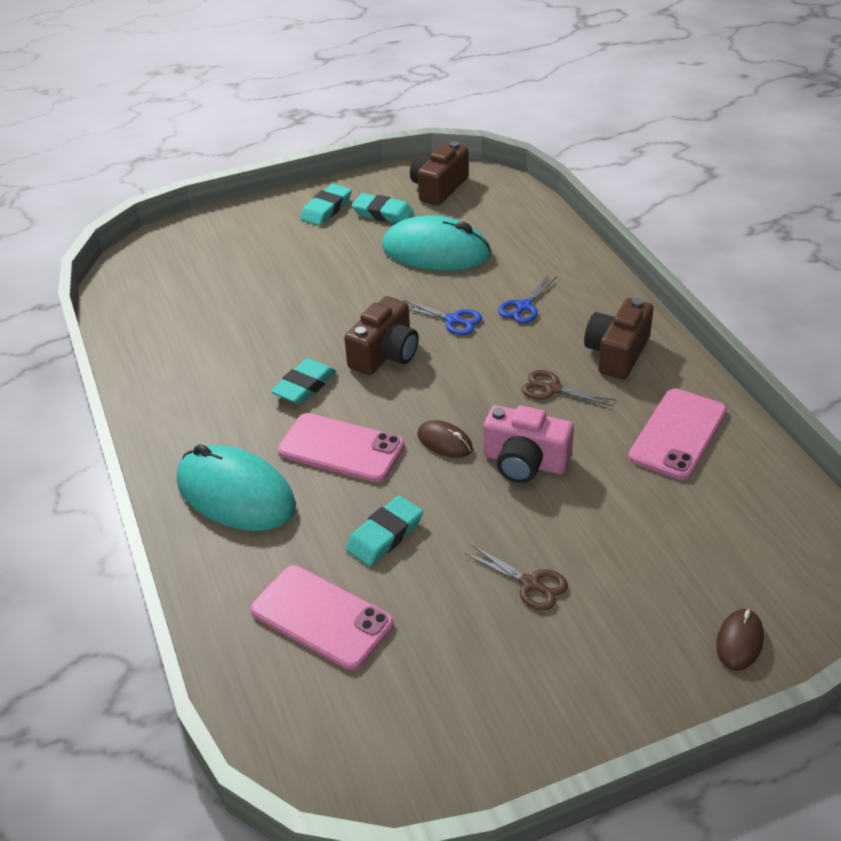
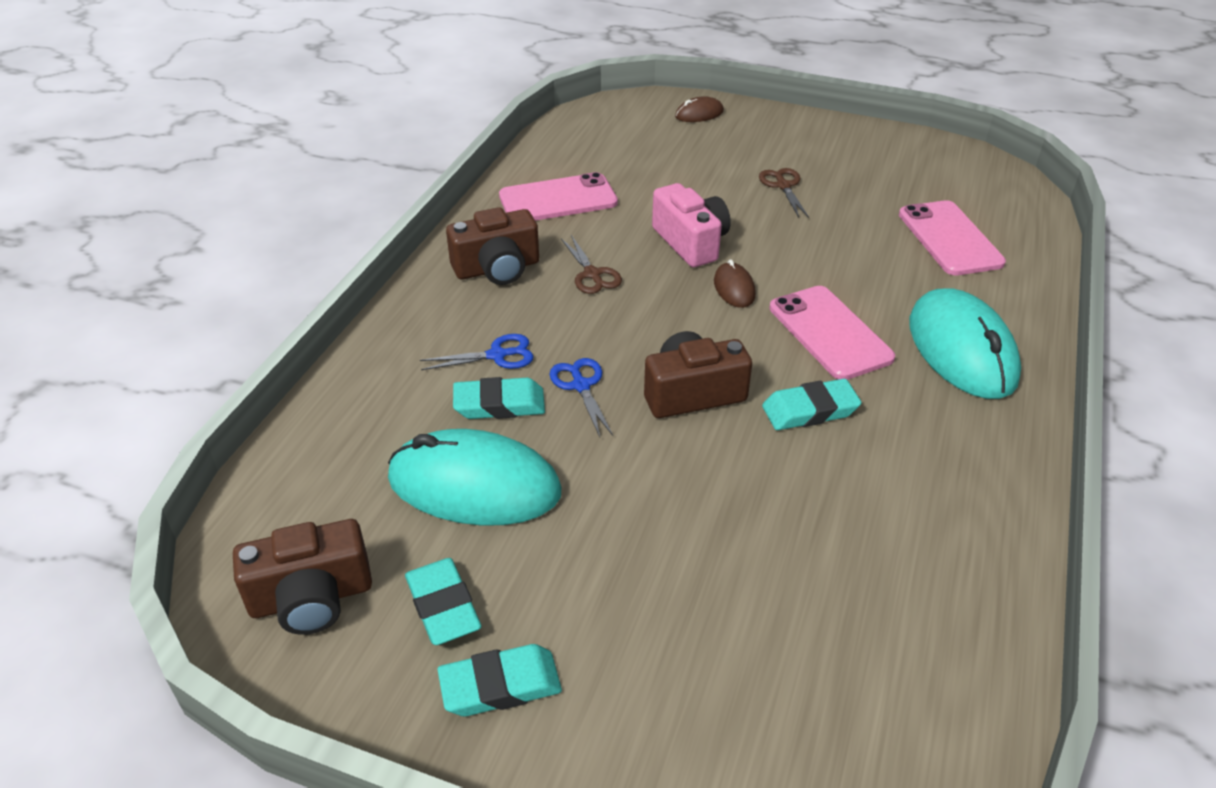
camera: 140 degrees left, 0 degrees up
(385, 535) = (855, 257): turquoise eraser -> turquoise eraser (499, 404)
(436, 251) = (474, 485): turquoise mouse -> turquoise mouse turned 45 degrees counterclockwise

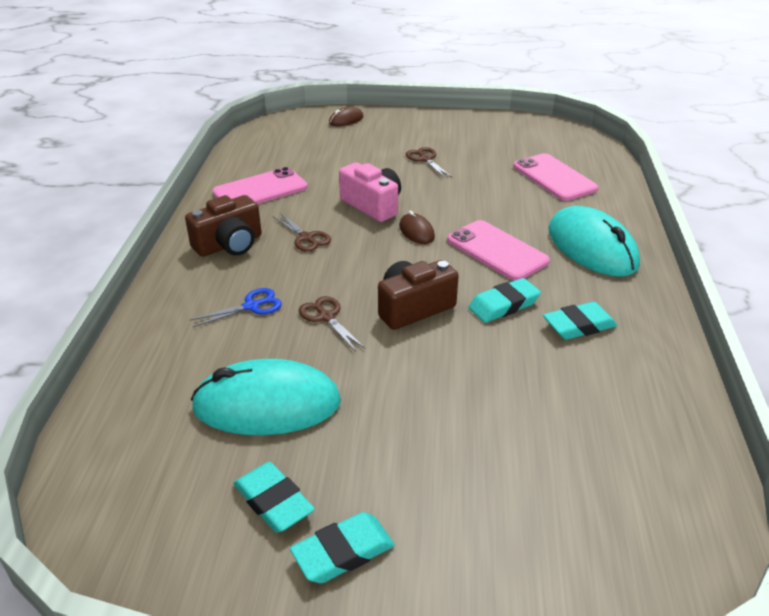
camera: 15 degrees left, 5 degrees down
(311, 598) = (157, 519): brown camera -> none
(499, 404) = (266, 341): turquoise eraser -> turquoise eraser (579, 325)
(581, 386) = (326, 317): blue scissors -> brown scissors

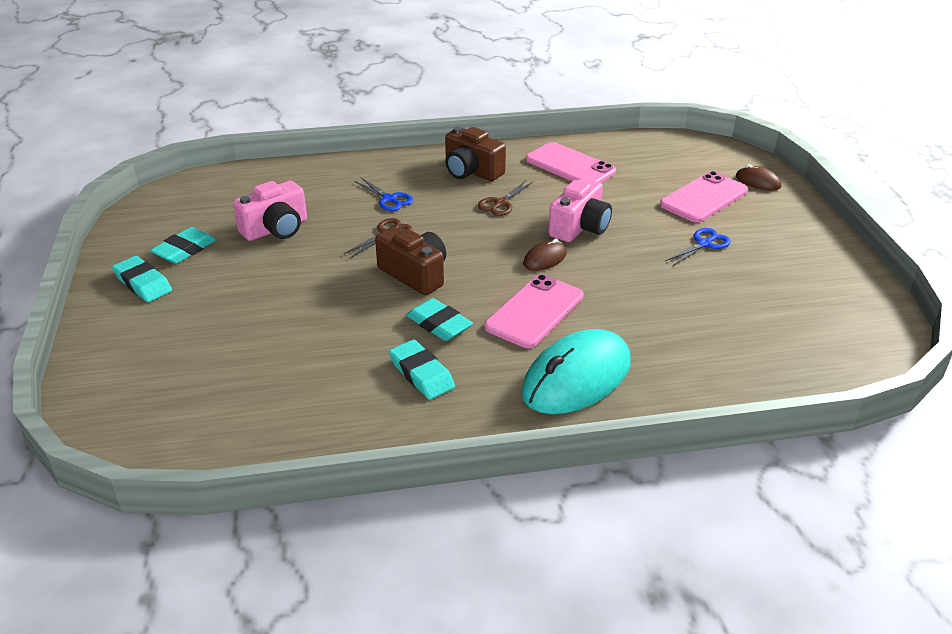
camera: 75 degrees right, 0 degrees up
(267, 404) = (276, 229): turquoise mouse -> pink camera
(425, 159) = (704, 244): brown scissors -> blue scissors
(554, 178) = (730, 340): pink phone -> pink phone (703, 198)

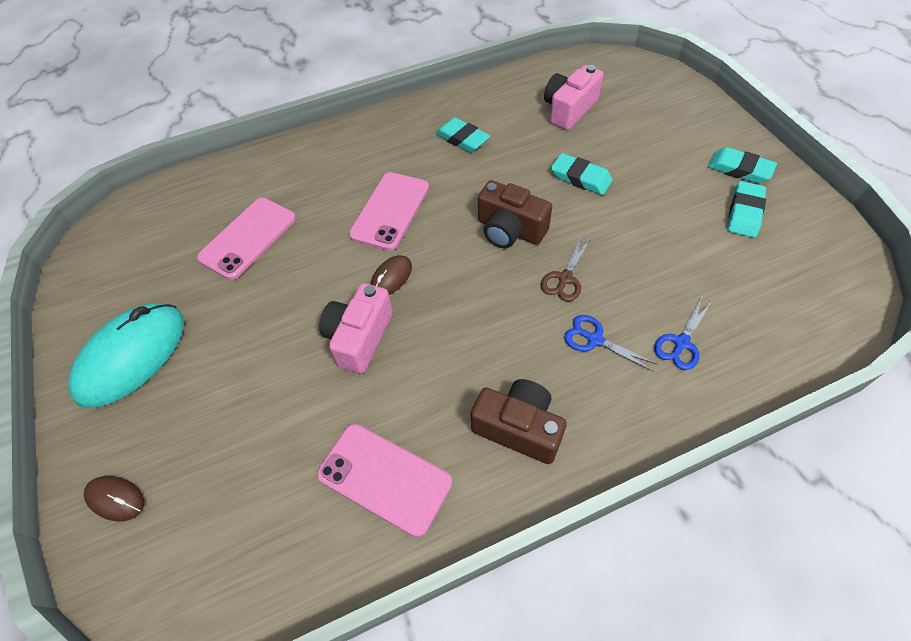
camera: 170 degrees right, 20 degrees up
(276, 229) = (683, 260): pink camera -> pink camera (569, 110)
(439, 324) = (466, 182): turquoise eraser -> turquoise eraser (580, 178)
(501, 203) = (459, 363): brown scissors -> none
(576, 378) = (349, 158): turquoise mouse -> turquoise mouse (132, 356)
(703, 198) = (203, 436): pink phone -> pink phone (248, 238)
(704, 244) = (221, 339): blue scissors -> blue scissors (681, 343)

